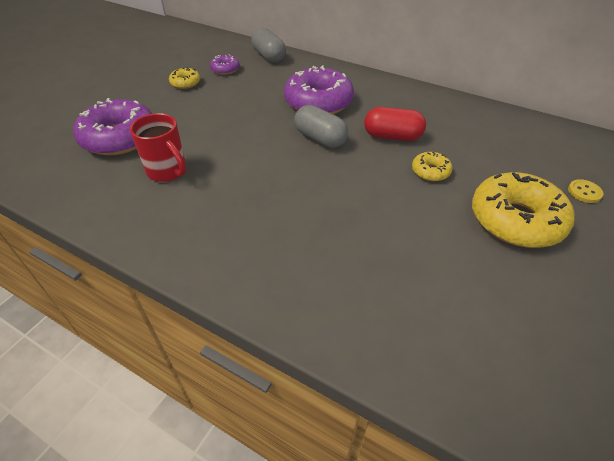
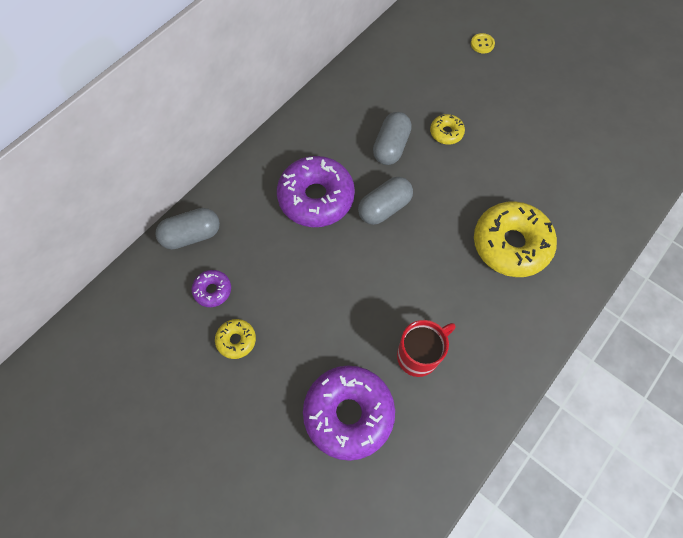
camera: 80 degrees left, 20 degrees up
(392, 136) = (391, 147): red capsule -> grey capsule
(515, 220) = (508, 97): yellow donut -> yellow donut (511, 244)

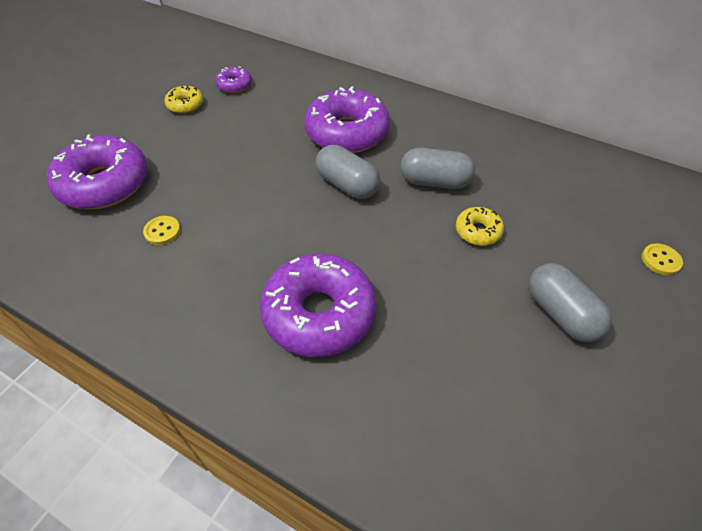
camera: 80 degrees right, 15 degrees down
(192, 235) = (288, 66): grey capsule -> grey capsule (560, 313)
(419, 355) = (162, 231): red mug -> yellow button
(511, 244) = (319, 313): yellow donut -> purple donut

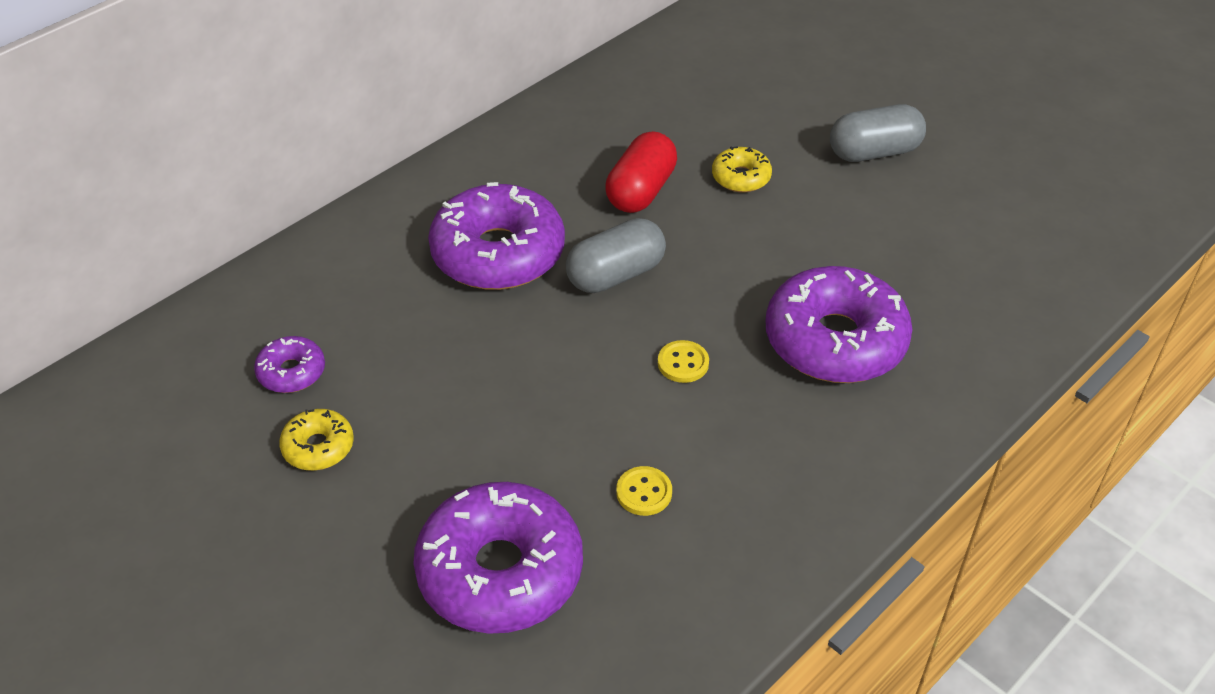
camera: 75 degrees left, 5 degrees down
(434, 182) = (641, 191): grey capsule -> red capsule
(660, 260) = (820, 62): yellow button -> yellow button (683, 363)

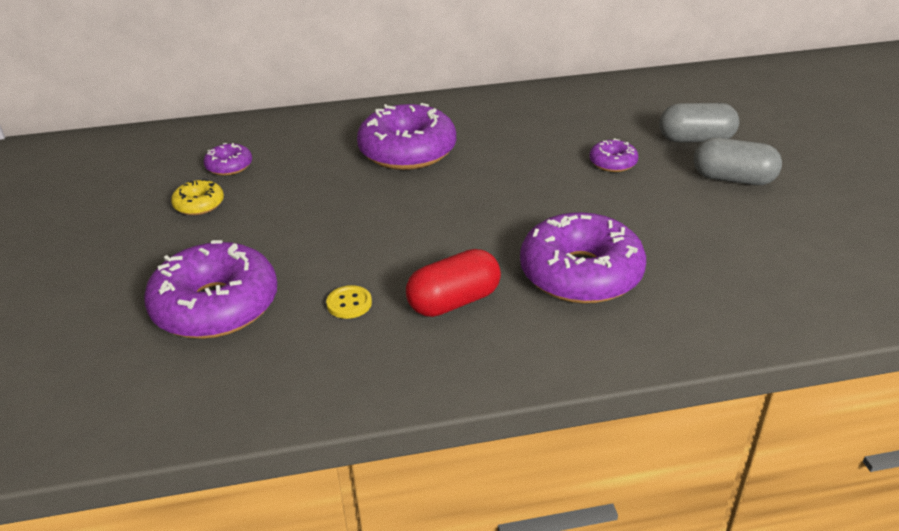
camera: 35 degrees right, 10 degrees down
(616, 275) = (467, 185): grey capsule -> grey capsule (695, 140)
(641, 191) = (534, 149): red capsule -> red capsule (454, 301)
(683, 363) = (457, 245): yellow button -> none
(741, 177) = (613, 163): yellow donut -> purple donut

